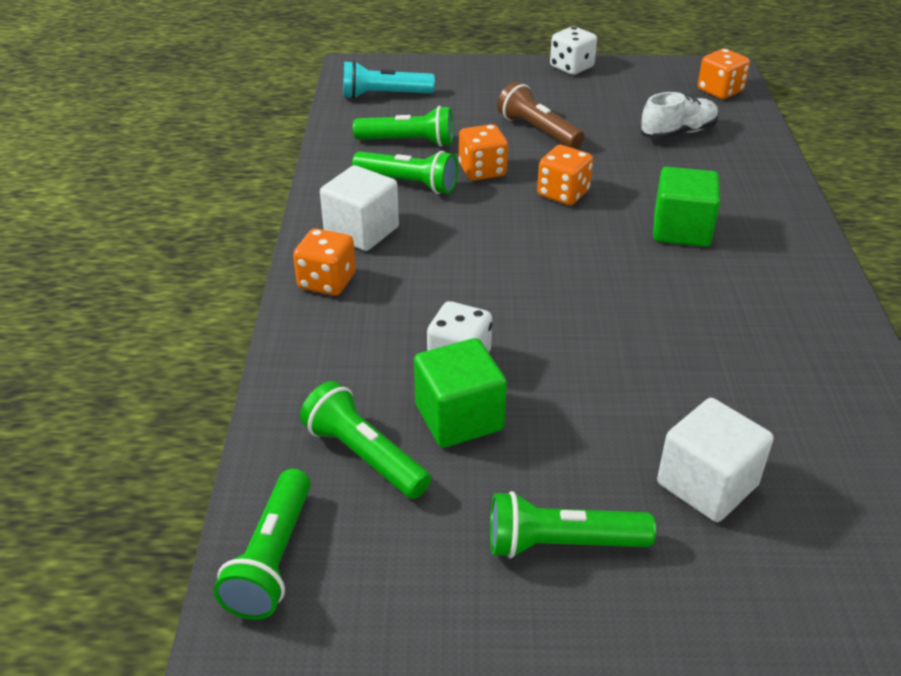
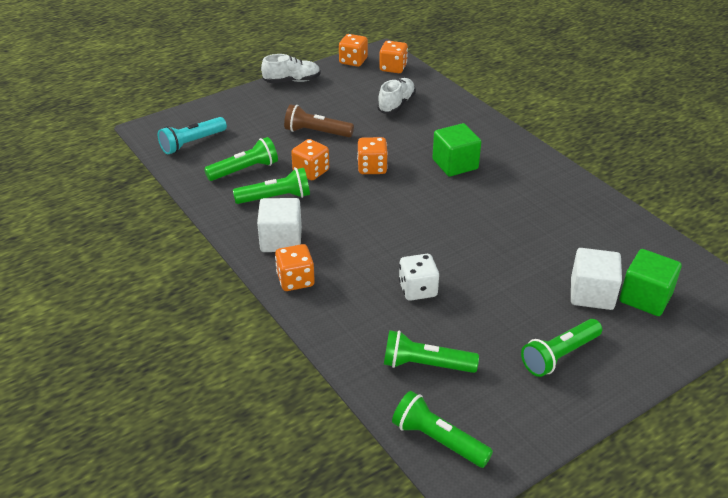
camera: 35 degrees left, 0 degrees up
(272, 559) = (438, 440): green flashlight -> green flashlight turned 150 degrees clockwise
(459, 417) = (450, 320): green cube -> green cube (645, 298)
(571, 67) = (292, 81): white dice -> white shoe
(674, 68) = (353, 61): none -> orange dice

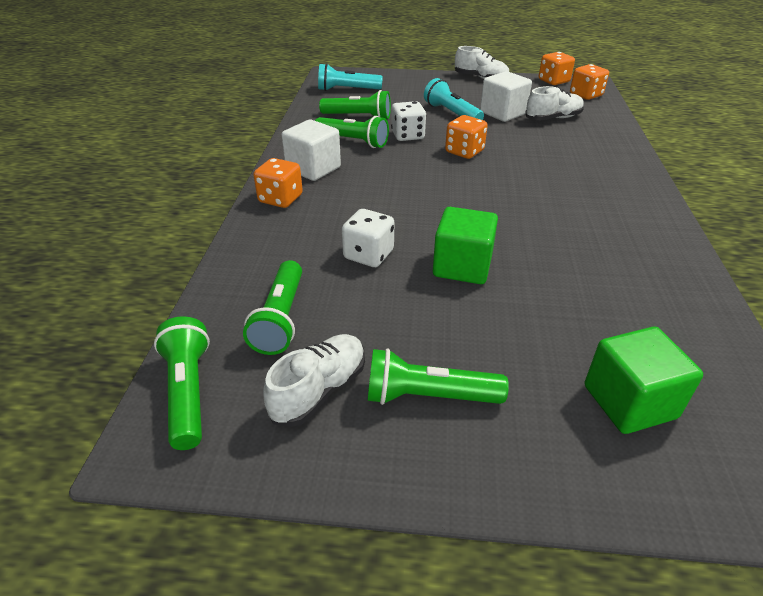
camera: 40 degrees right, 0 degrees up
(311, 171) = (407, 135): orange dice -> white dice
(316, 132) = (451, 114): brown flashlight -> turquoise flashlight
(425, 365) = (280, 319): green flashlight -> green flashlight turned 135 degrees counterclockwise
(455, 164) = (550, 178): green cube -> green cube (462, 266)
(504, 389) = (319, 390): none -> white shoe
(592, 294) = (556, 357): white cube -> white cube (502, 113)

